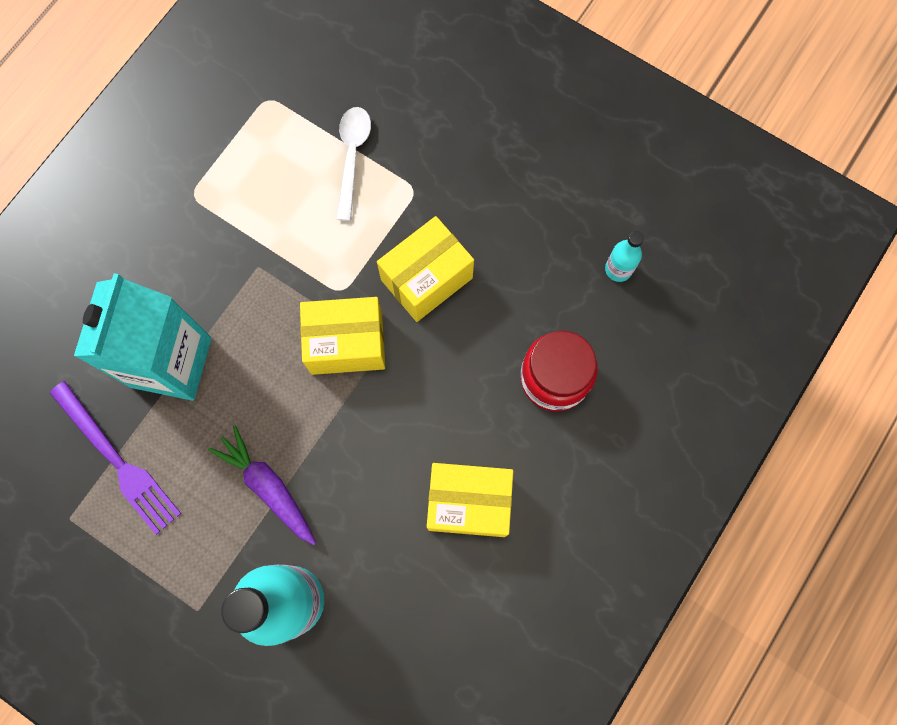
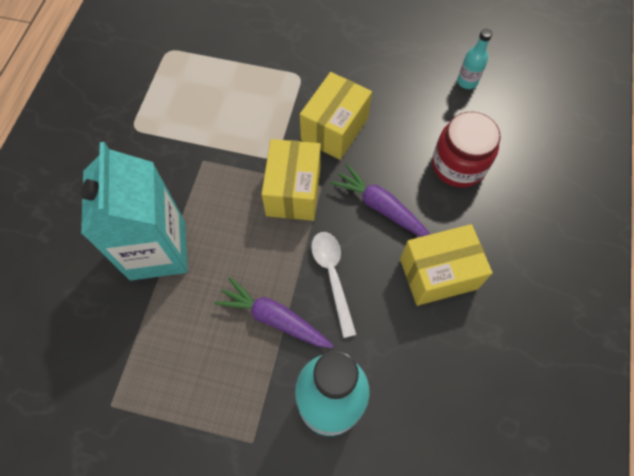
camera: 20 degrees left, 10 degrees down
(117, 460) = (138, 342): purple fork -> none
(346, 343) = (293, 191): yellow box -> yellow box turned 60 degrees counterclockwise
(352, 157) = (246, 68): white spoon -> white spoon (332, 276)
(438, 399) = (380, 207): none -> purple carrot

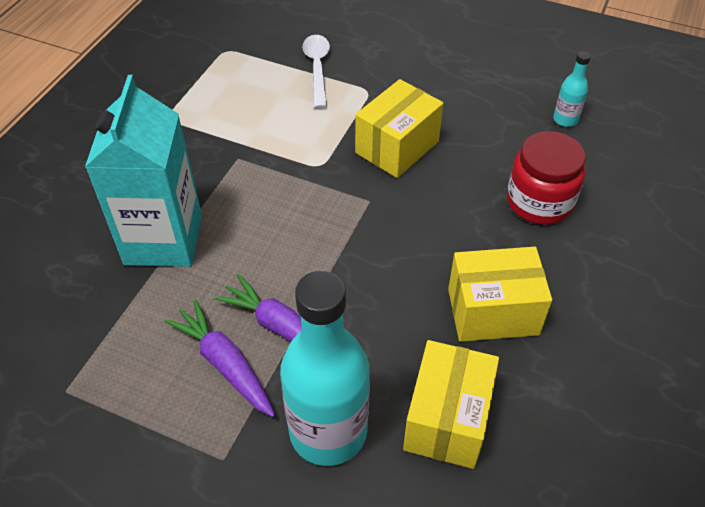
camera: 10 degrees right, 15 degrees down
(293, 191) = (335, 202): yellow box -> yellow box (447, 419)
(332, 276) = (362, 295): white spoon -> white spoon (317, 68)
(380, 207) = (435, 232): purple carrot -> purple carrot (225, 364)

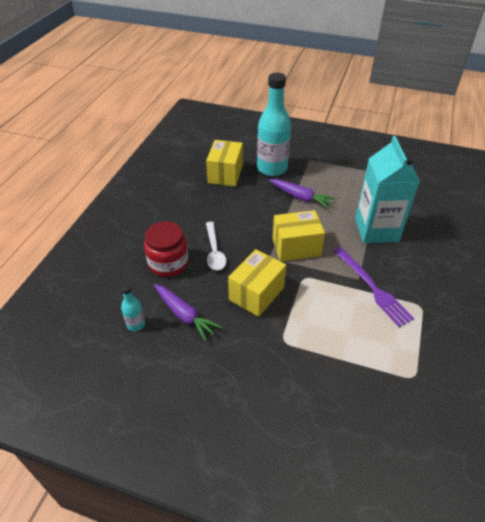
camera: 175 degrees right, 5 degrees down
(223, 144) = (372, 287): none -> purple fork
(225, 364) = (321, 185): purple carrot -> purple carrot (184, 315)
(317, 68) = (329, 361): white spoon -> white spoon (214, 251)
(493, 312) = (203, 209): yellow box -> yellow box (296, 247)

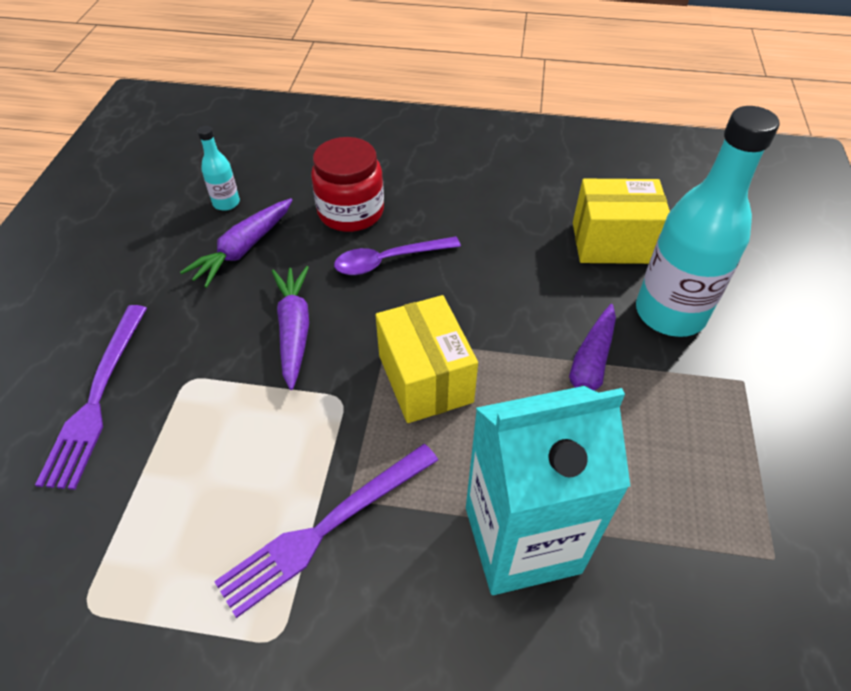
camera: 80 degrees right, 5 degrees up
(214, 251) = (388, 261): white spoon -> purple spoon
(256, 293) = (294, 330): yellow box -> purple carrot
(291, 385) = (97, 398): none -> purple fork

